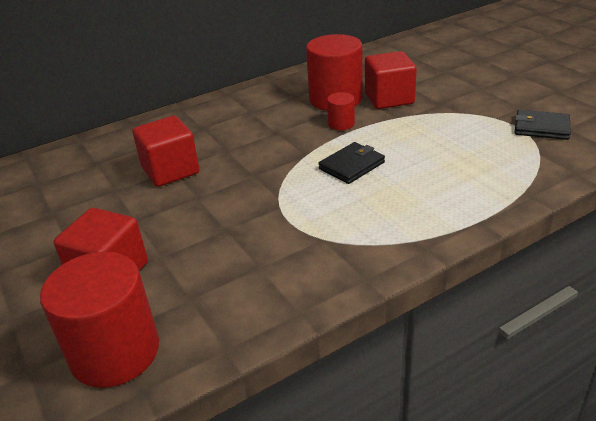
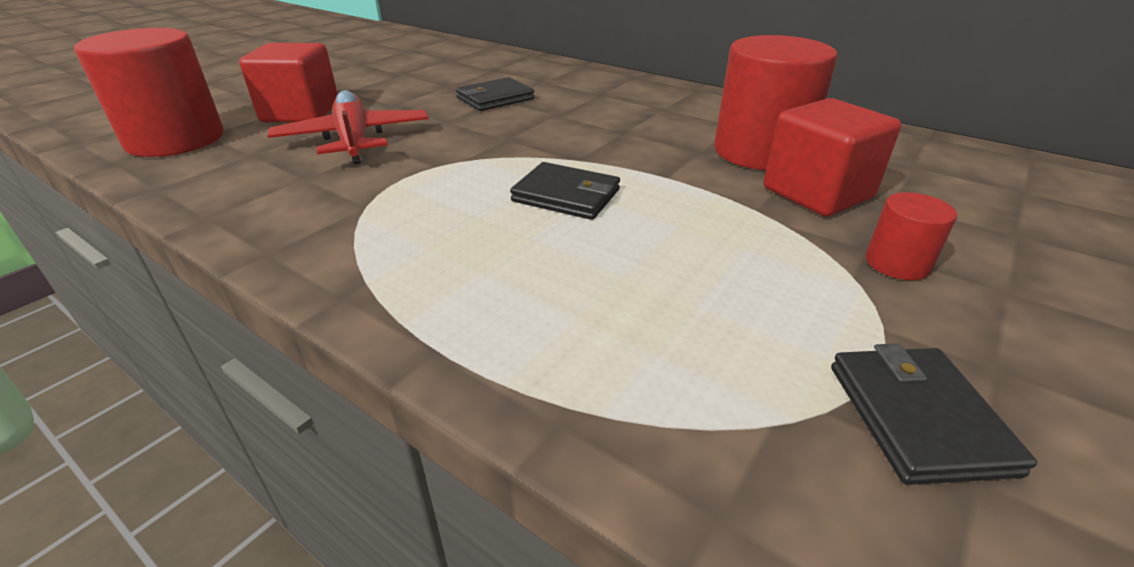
camera: 65 degrees right, 0 degrees up
(170, 170) = (495, 98): red cube -> black wallet
(203, 242) = (354, 140): none -> red plane
(341, 124) = (686, 168): red cylinder -> red cylinder (897, 263)

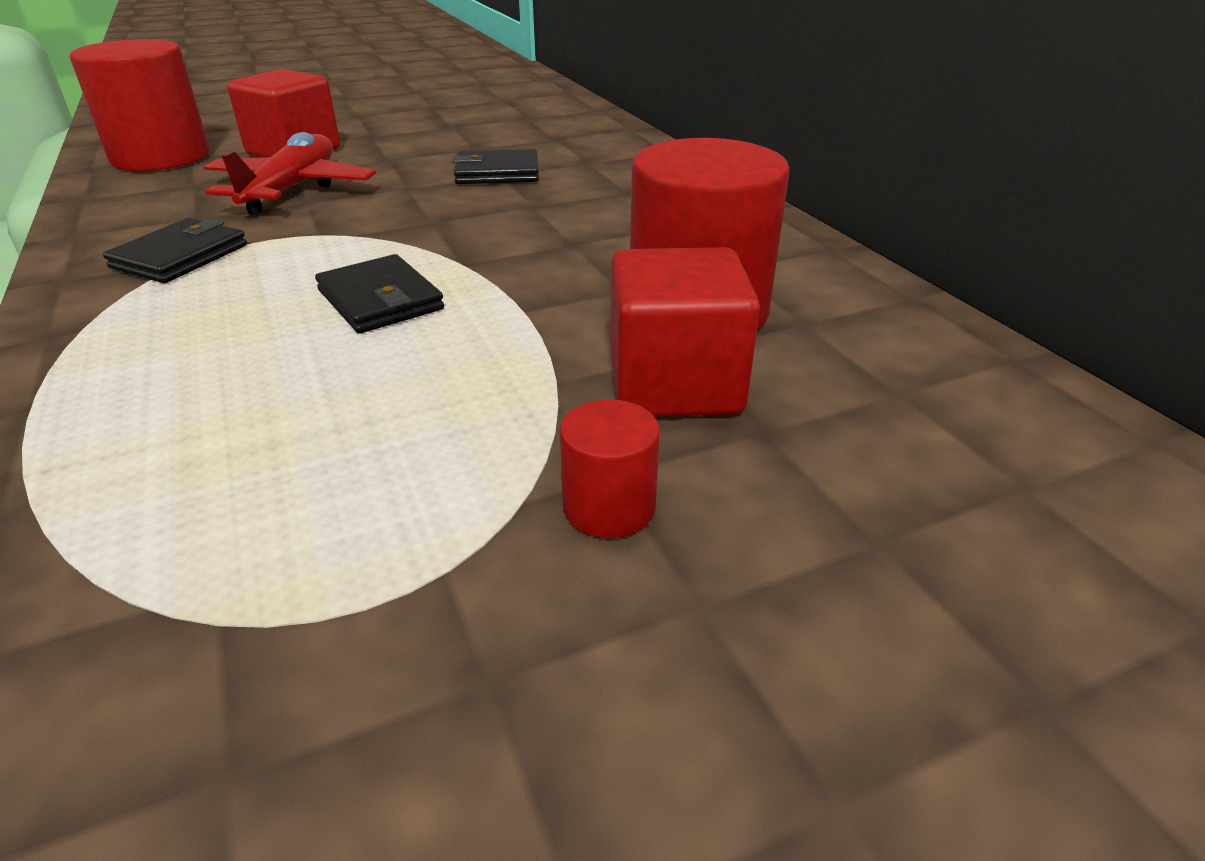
camera: 30 degrees right, 0 degrees up
(917, 417) = (288, 680): black wallet -> black wallet (180, 256)

